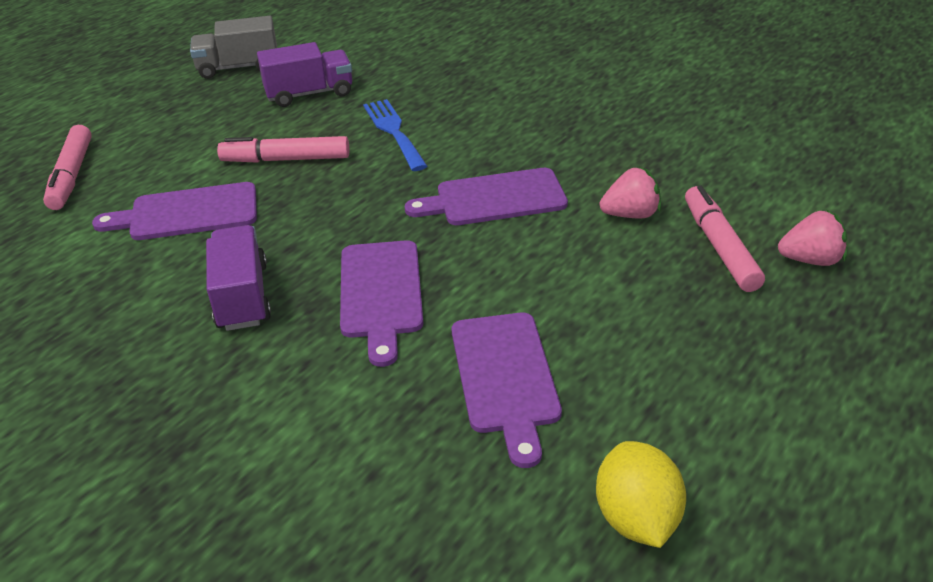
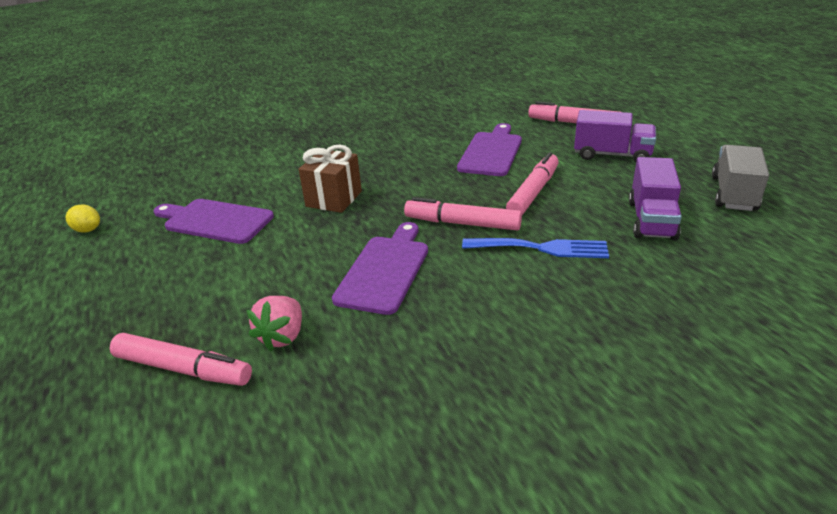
camera: 120 degrees right, 5 degrees down
(242, 297) = (384, 159): purple truck -> purple truck (612, 155)
(378, 182) = (462, 223): none -> pink marker
(381, 293) = (334, 199): purple cutting board -> brown gift
(636, 518) = (88, 230): yellow lemon -> yellow lemon, size x0.60
(810, 260) = (95, 420): pink strawberry -> none

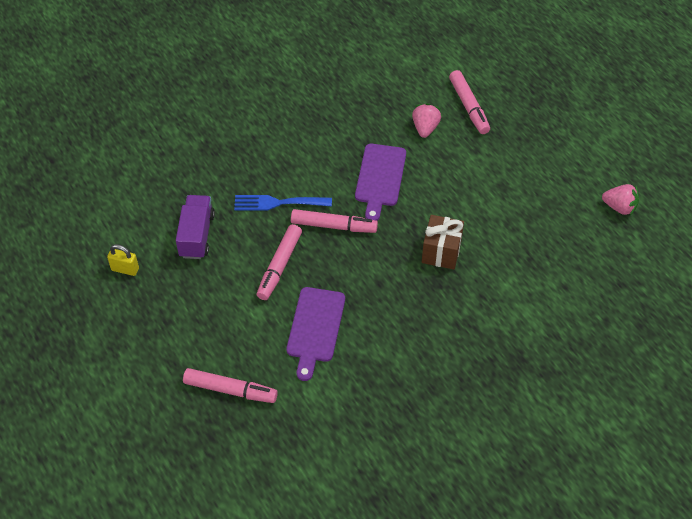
camera: 170 degrees right, 20 degrees up
(88, 230) = (619, 207): yellow lemon -> pink strawberry
(183, 369) = (469, 107): pink marker -> pink marker turned 120 degrees counterclockwise
(215, 221) = (525, 221): purple cutting board -> none
(612, 155) = (205, 325): purple truck -> none
(733, 193) = (125, 269): grey truck -> yellow padlock

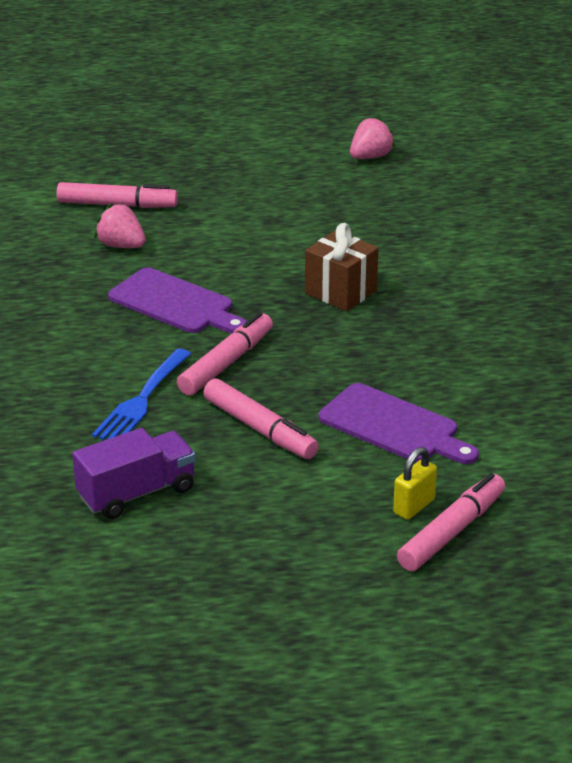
camera: 65 degrees left, 20 degrees down
(125, 269) = (143, 586): yellow padlock -> yellow padlock (414, 506)
(197, 235) = (136, 493): purple truck -> purple truck turned 120 degrees clockwise

